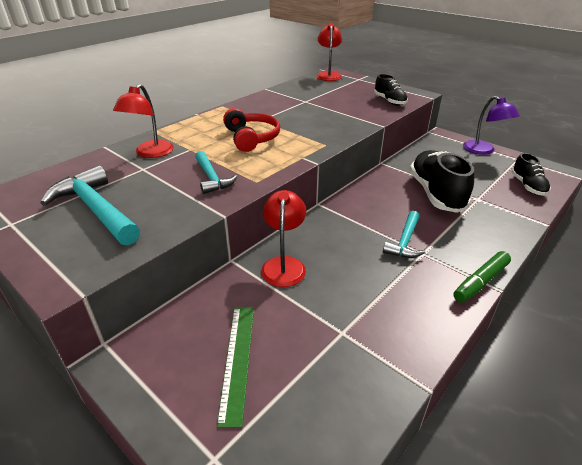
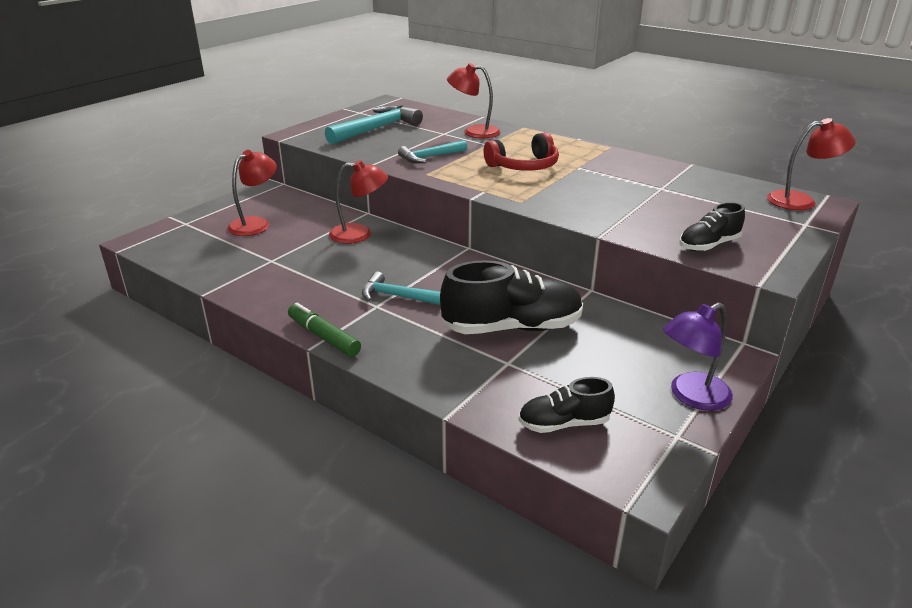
camera: 85 degrees right, 5 degrees down
(237, 360) = (256, 223): green ruler -> red lamp

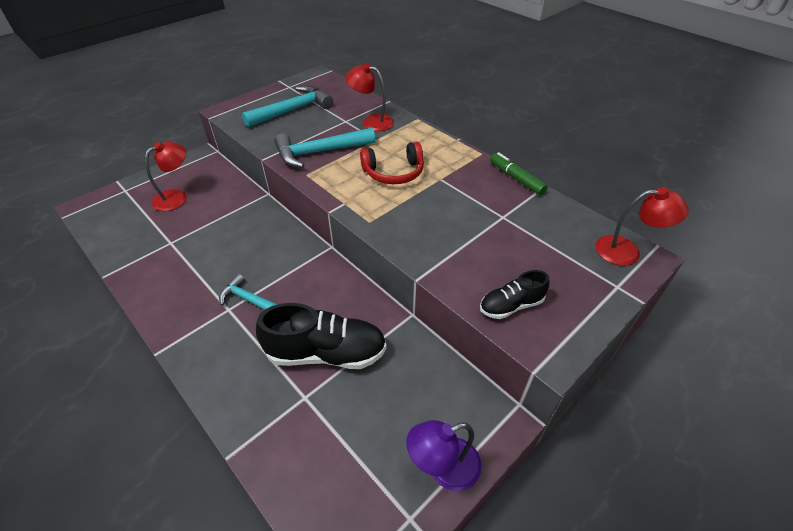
camera: 10 degrees right, 15 degrees up
(323, 337) = (172, 341): green marker -> green marker (516, 178)
(359, 234) = (251, 219): red lamp -> none
(430, 157) = (320, 152): turquoise hammer -> turquoise hammer, size x1.65
(564, 423) = (319, 484): black shoe -> none

